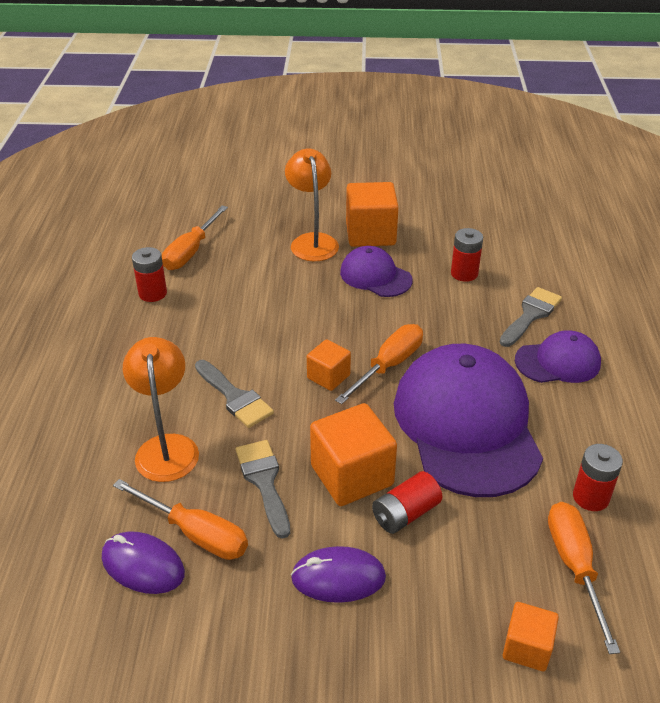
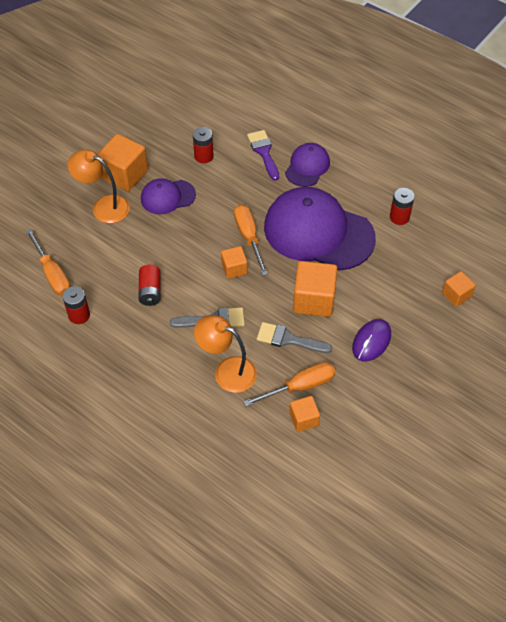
camera: 55 degrees left, 15 degrees up
(143, 565) = (304, 419): purple mouse -> orange cube
(405, 513) = (354, 293): red battery -> red battery (150, 291)
(530, 315) = (263, 152): grey brush -> purple brush
(574, 566) = (430, 250): orange screwdriver -> none

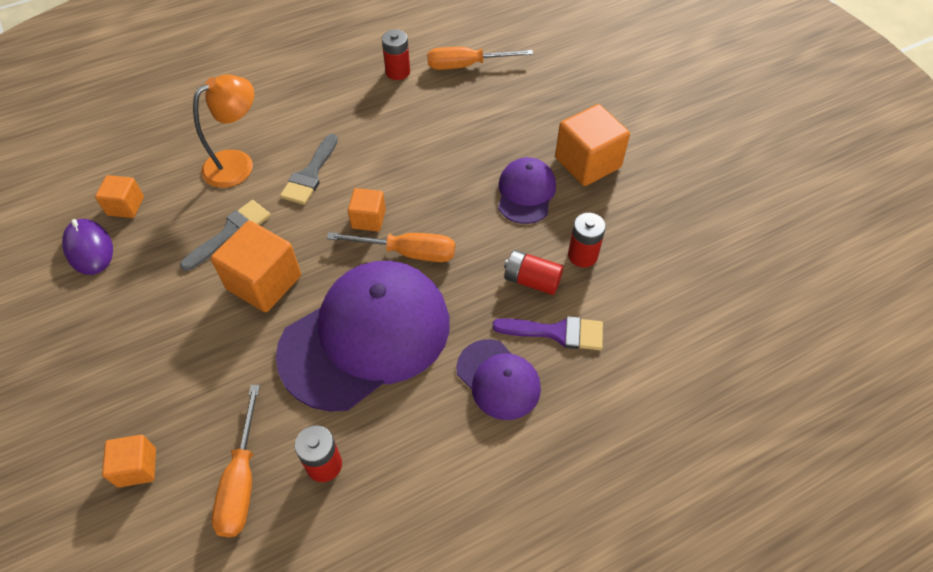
camera: 115 degrees right, 0 degrees up
(103, 206) = (542, 129): orange lamp -> none
(150, 291) = (389, 133): red battery -> red battery (532, 280)
(300, 386) = (164, 219): orange screwdriver -> orange screwdriver (242, 480)
(371, 341) = (158, 317): purple mouse -> purple mouse (89, 248)

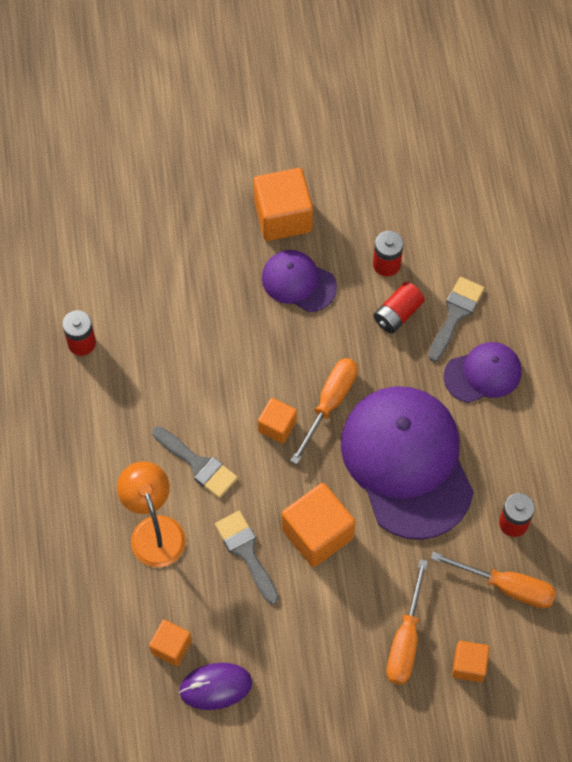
camera: 70 degrees left, 10 degrees up
(466, 66) = (101, 274): orange screwdriver -> orange screwdriver (405, 640)
(557, 332) = (455, 314): purple brush -> grey brush

